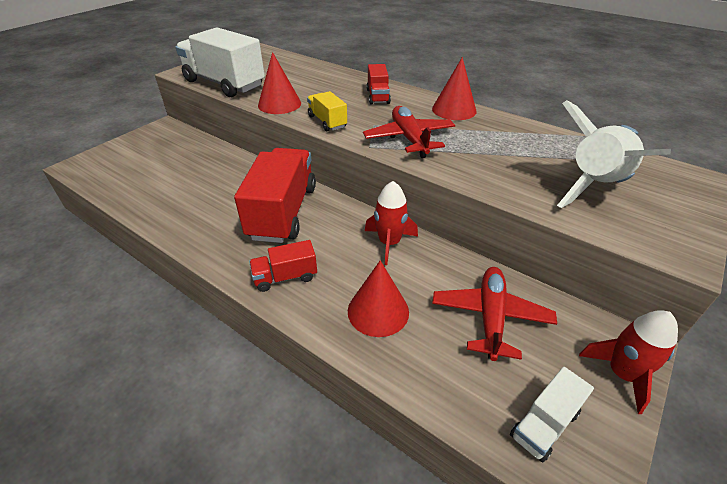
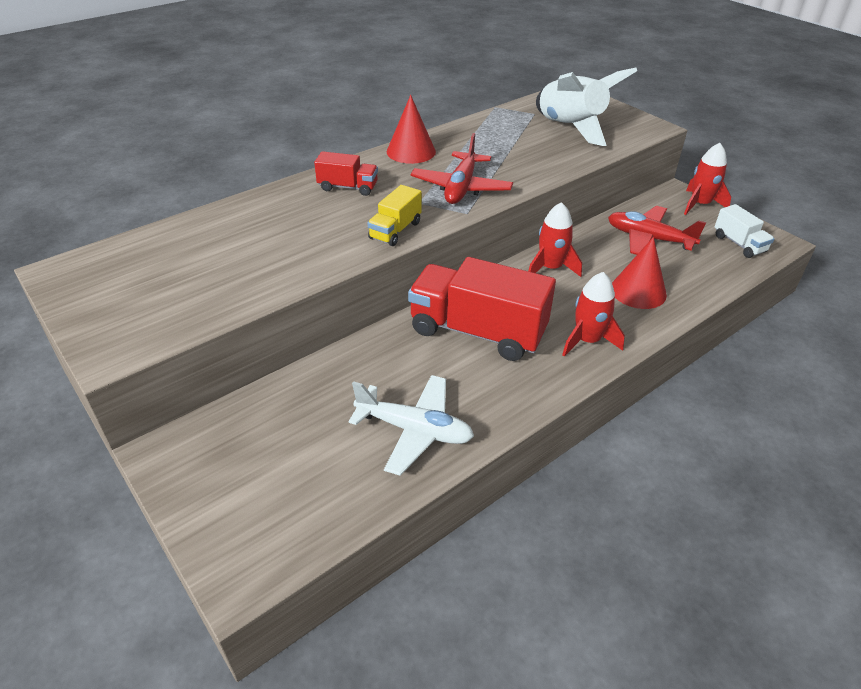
camera: 75 degrees left, 0 degrees up
(174, 200) = (414, 430): none -> white plane
(224, 84) = (210, 306): white truck -> none
(279, 104) = (322, 260): red cone -> none
(285, 277) = (587, 340): red truck -> red rocket
(327, 122) = (395, 230): yellow truck -> yellow truck turned 45 degrees counterclockwise
(409, 139) = (461, 188): red plane -> red plane turned 75 degrees counterclockwise

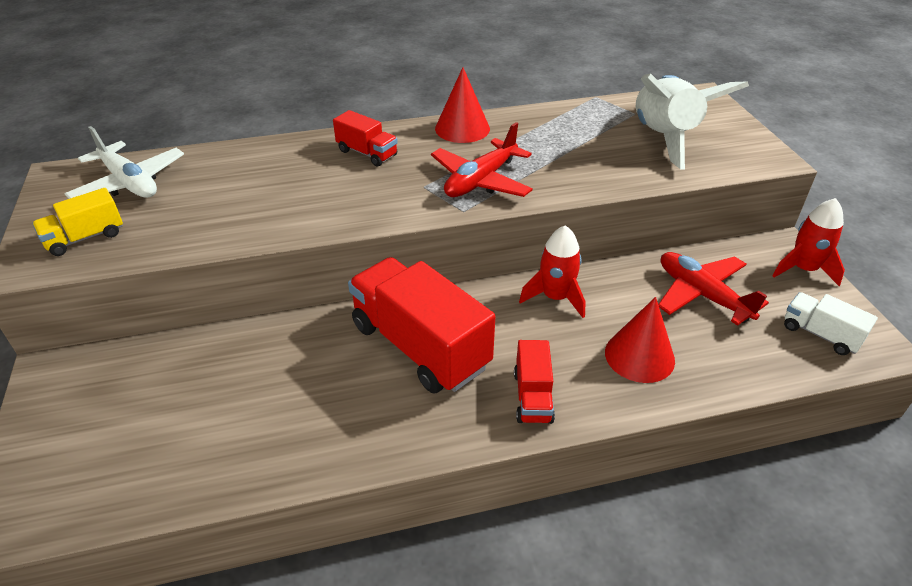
camera: 25 degrees right, 0 degrees up
(395, 230) = (373, 211): yellow truck -> yellow truck (85, 238)
(414, 430) = (274, 433): white plane -> white plane (129, 183)
(587, 340) = (532, 397): red rocket -> red truck
(739, 244) = (820, 334): white truck -> white truck turned 135 degrees clockwise

